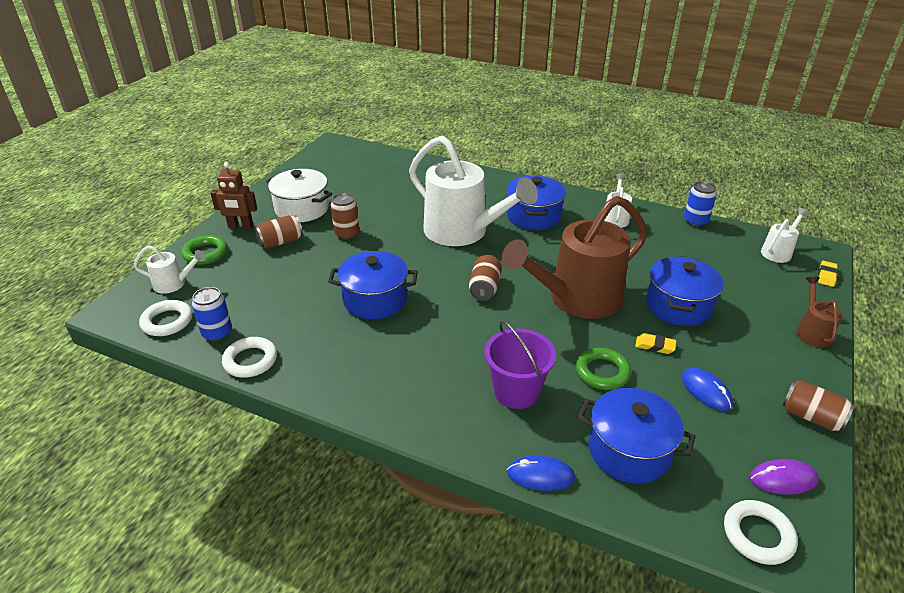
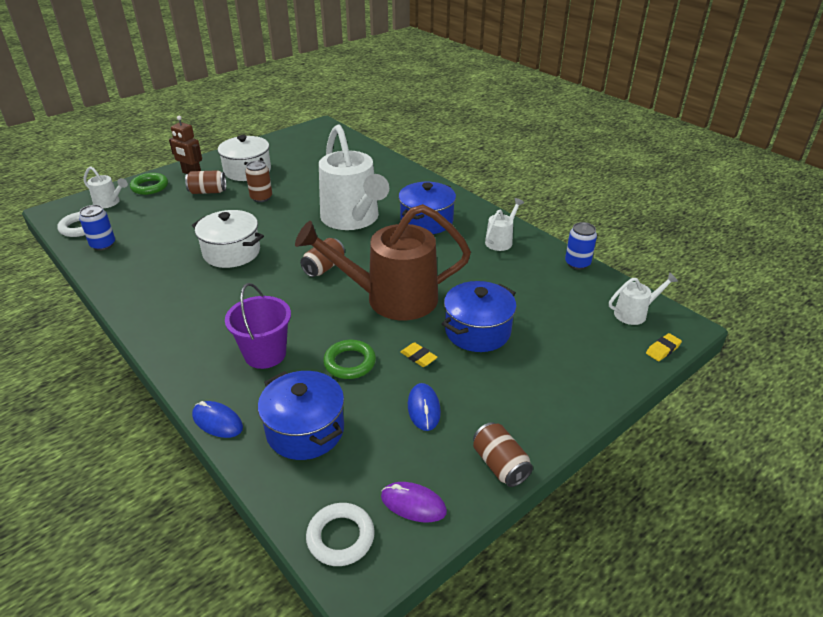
camera: 25 degrees right, 0 degrees up
(250, 360) = (105, 270): white ring -> none
(375, 299) = (232, 252): blue pot -> white pot
(812, 331) = (587, 394): brown watering can -> none

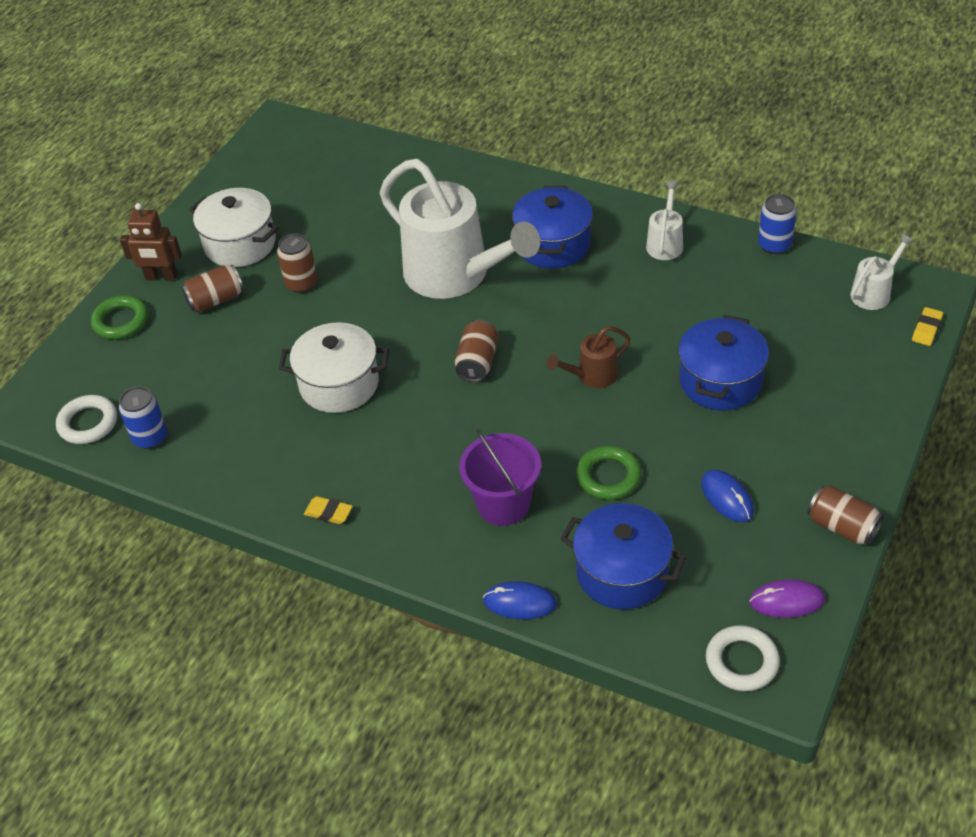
camera: 20 degrees left, 10 degrees up
(109, 203) = (88, 369): white watering can -> none
(390, 299) = (592, 376): brown watering can -> brown watering can, size x0.44
(418, 357) = (678, 439): yellow eraser -> yellow eraser (328, 513)

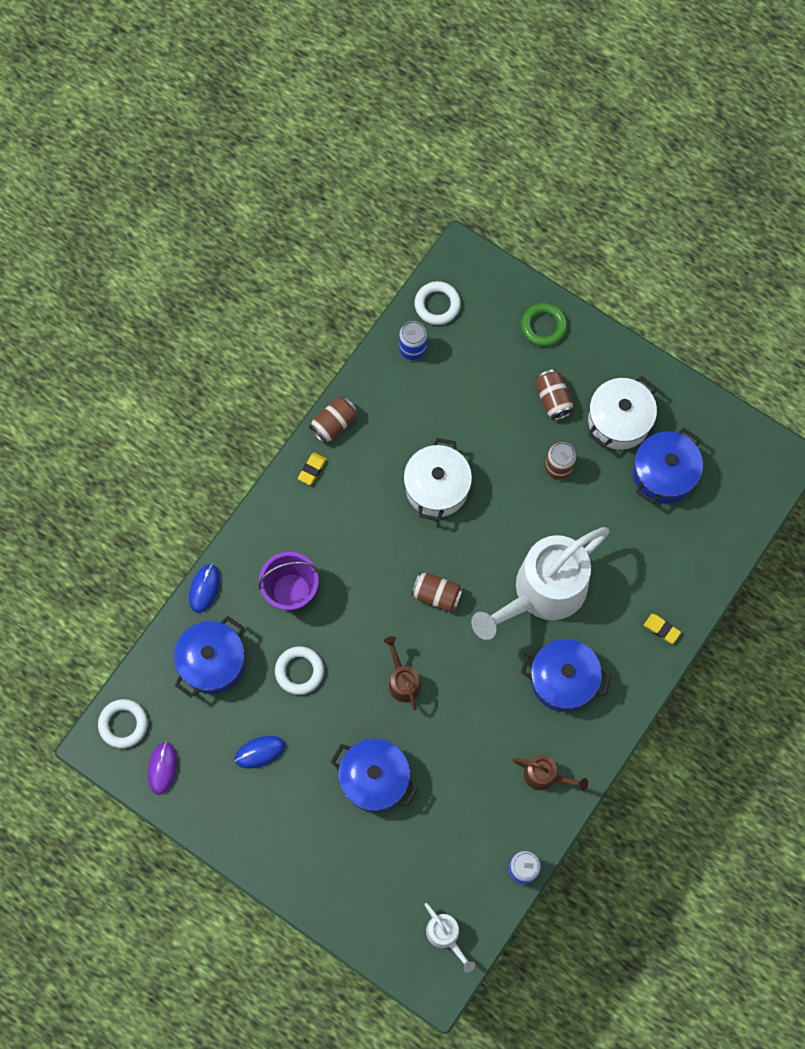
camera: 95 degrees right, 25 degrees up
(161, 277) = (590, 357): brown robot -> none
(301, 202) = (663, 474): none -> blue pot
(608, 476) = (299, 671): green ring -> white ring
(665, 243) = (545, 776): white watering can -> brown watering can
(842, 527) = (214, 827): brown can -> brown can (334, 424)
(926, 329) = (394, 964): yellow eraser -> yellow eraser (661, 629)

